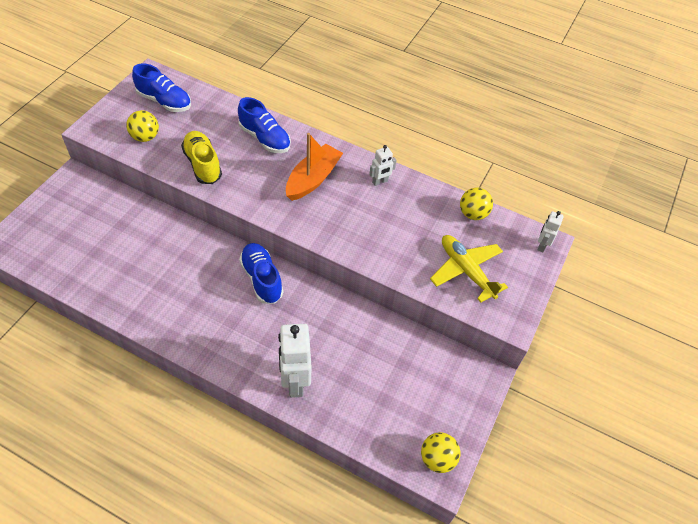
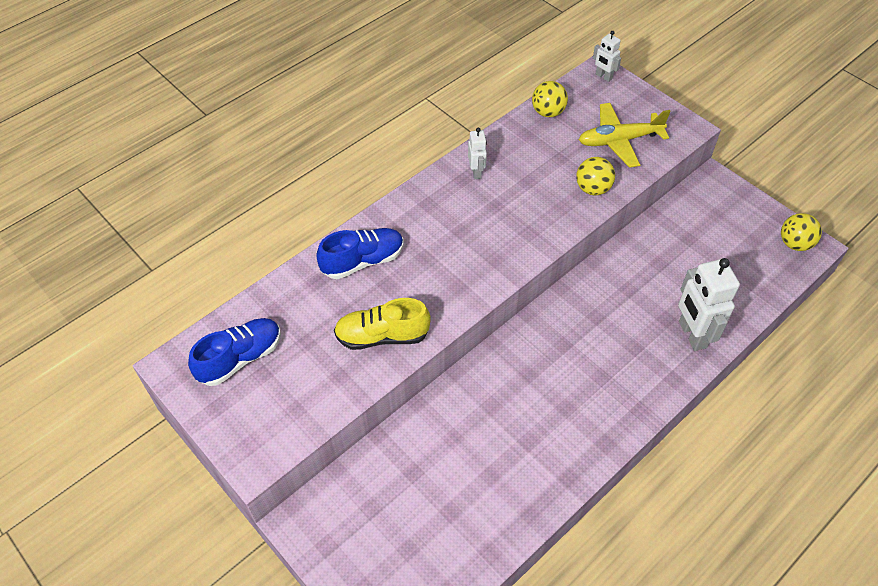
camera: 65 degrees left, 0 degrees up
(145, 137) = (302, 393): yellow ball -> yellow ball (593, 189)
(262, 279) = (549, 333): blue shoe -> none
(295, 382) = (692, 334): white robot -> white robot turned 60 degrees clockwise
(313, 179) = (450, 230): orange boat -> none

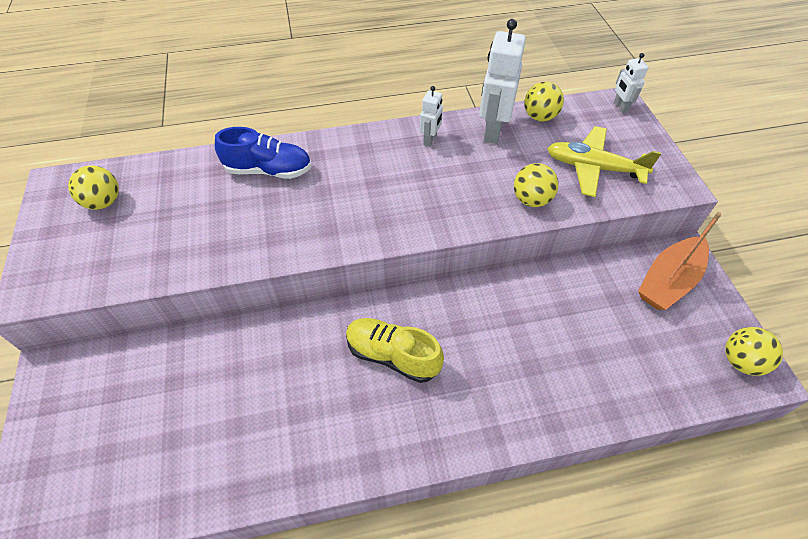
camera: 30 degrees right, 0 degrees up
(240, 358) = (104, 202): blue shoe -> yellow ball
(382, 336) = (226, 240): yellow shoe -> yellow shoe (392, 355)
(692, 334) = (548, 398): white robot -> white robot (492, 131)
(716, 207) = (668, 281): none -> orange boat

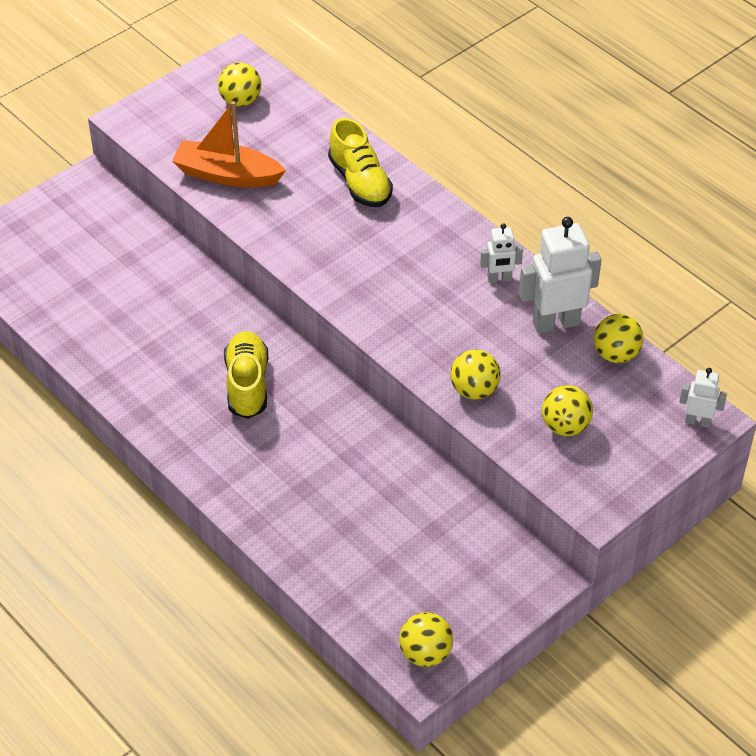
camera: 60 degrees right, 5 degrees down
(268, 170) = (360, 182): blue shoe -> yellow shoe
(593, 168) = (565, 426): yellow plane -> yellow ball
(620, 107) = (698, 421): white robot -> white robot turned 60 degrees clockwise
(668, 281) = (492, 570): orange boat -> orange boat (227, 175)

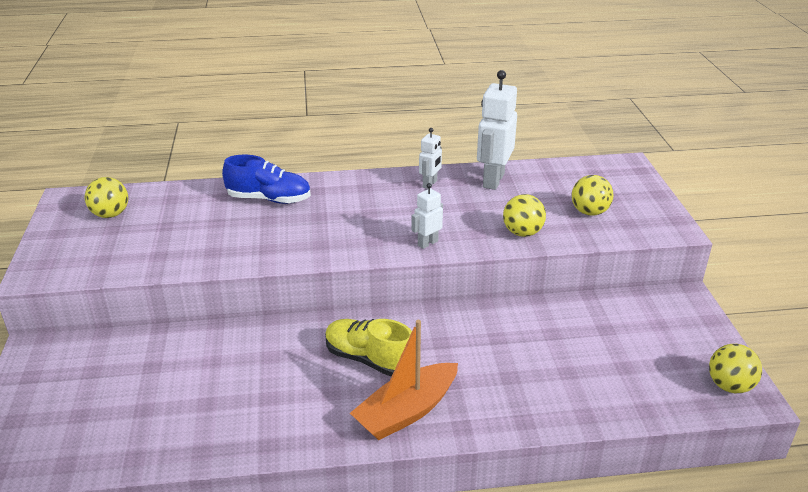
camera: 55 degrees left, 15 degrees down
(227, 175) = (174, 251): orange boat -> orange boat (406, 411)
(360, 182) = (269, 199): yellow shoe -> blue shoe
(616, 354) = (542, 171): yellow ball -> none
(698, 421) = (626, 168): white robot -> white robot (427, 243)

